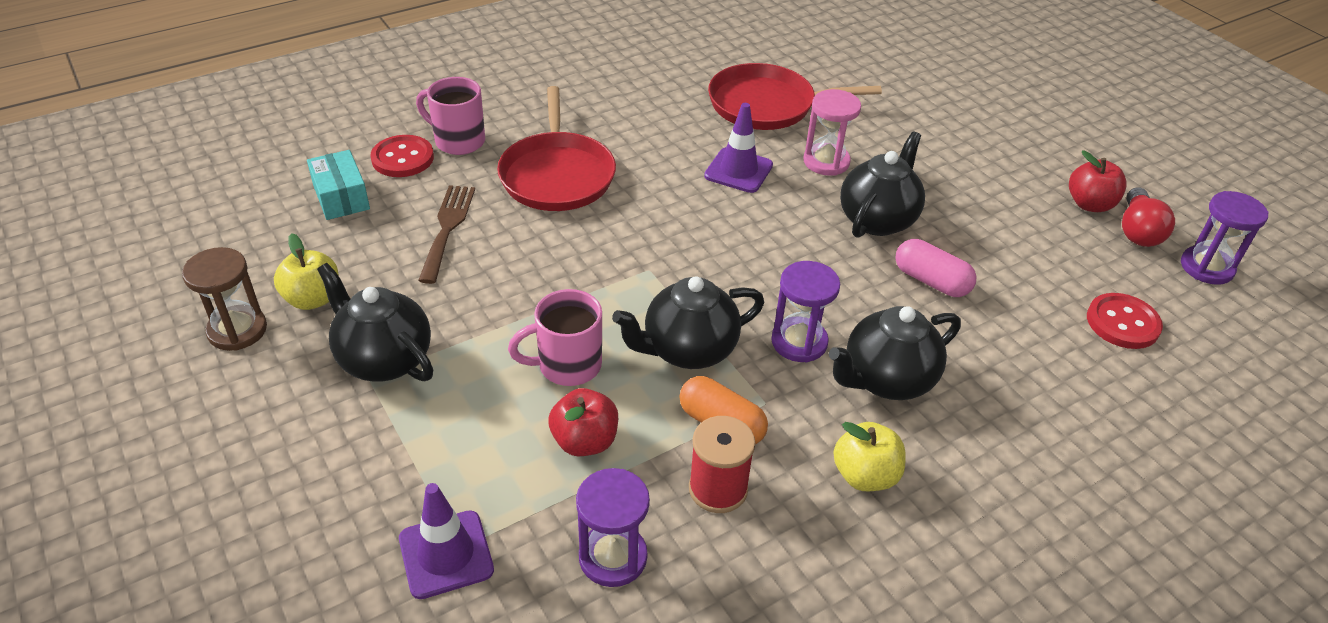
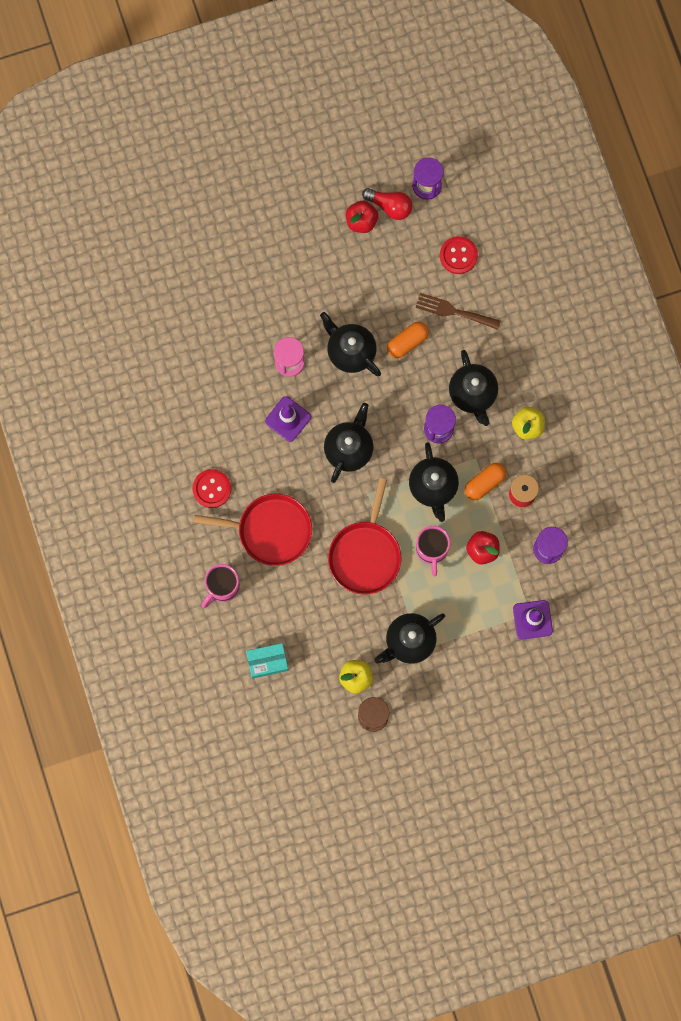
camera: 75 degrees left, 35 degrees up
(402, 158) = (234, 623): red button -> red button (212, 489)
(447, 228) = (309, 601): brown fork -> brown fork (453, 311)
(717, 238) = (349, 449): none -> black teapot
(767, 105) = (220, 380): red pan -> red pan (365, 554)
(931, 281) = (407, 342): pink capsule -> orange capsule

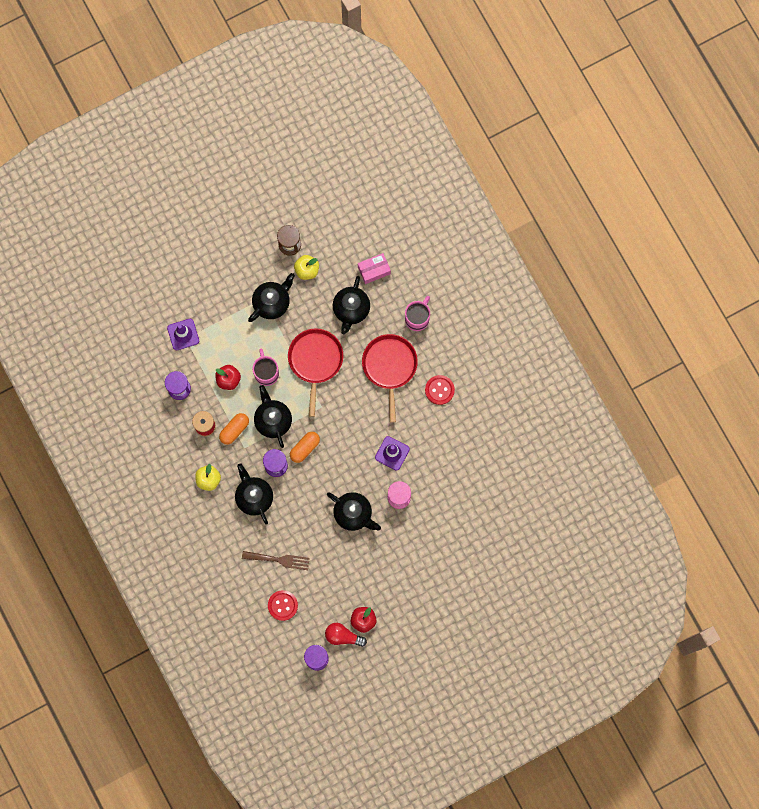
camera: 170 degrees right, 0 degrees up
(267, 662) = (374, 270): turquoise box -> pink box
(270, 530) = (389, 366): red pan -> red pan turned 90 degrees clockwise
(349, 449) = (341, 438): black teapot -> black teapot (351, 309)
(407, 342) = (311, 529): orange capsule -> orange capsule (304, 448)

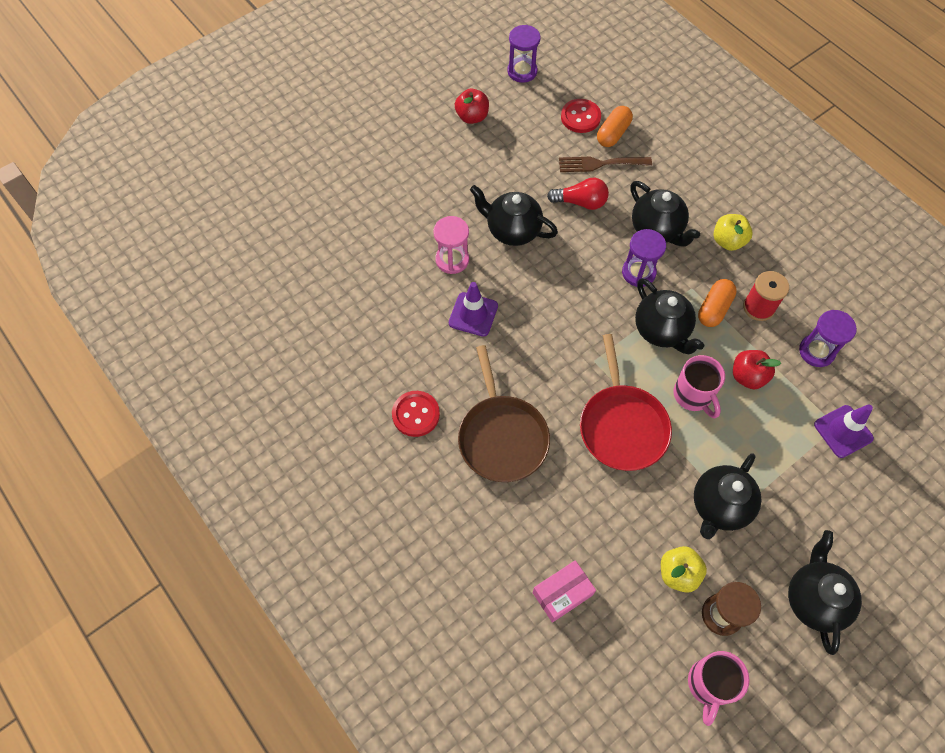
camera: 170 degrees right, 15 degrees down
(304, 448) = (603, 301): orange capsule -> orange capsule (613, 134)
(343, 636) = (494, 97): red light bulb -> red light bulb (580, 202)
(351, 309) = (585, 517): black teapot -> black teapot (814, 599)
(389, 366) = (502, 437): red pan -> brown pan
(417, 318) = (470, 522): pink mug -> pink mug (709, 685)

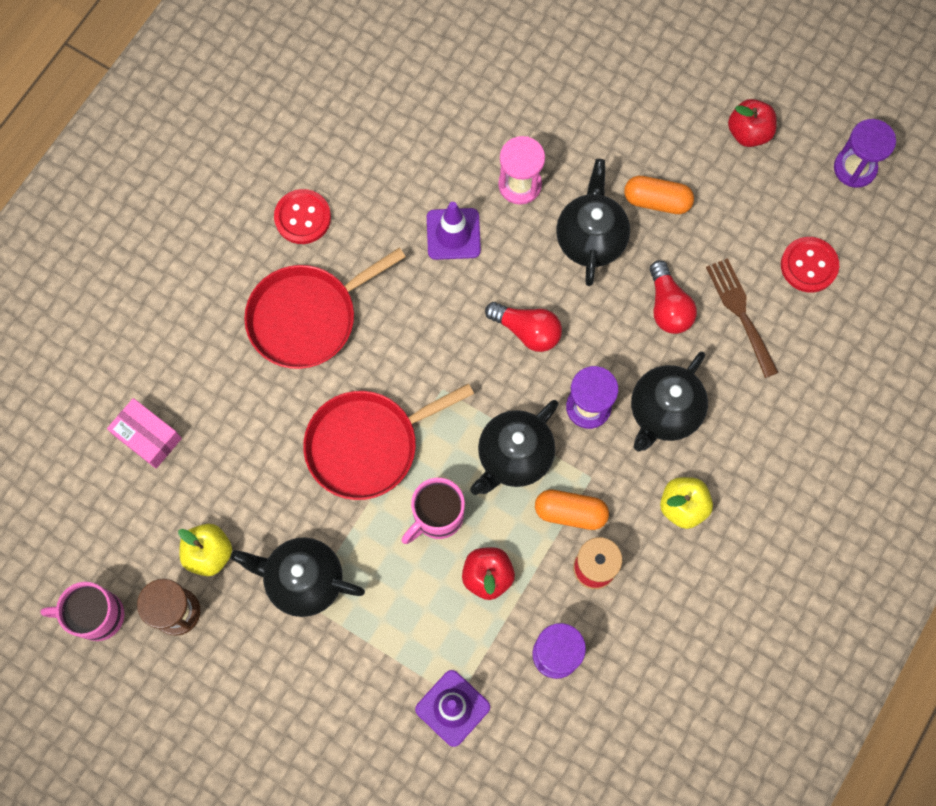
camera: 70 degrees right, 10 degrees up
(502, 437) = (307, 317): brown pan -> red pan
(567, 291) = (527, 331): none -> red light bulb
(613, 134) = (799, 315): orange capsule -> orange capsule (657, 201)
(814, 599) = (226, 711): black teapot -> none

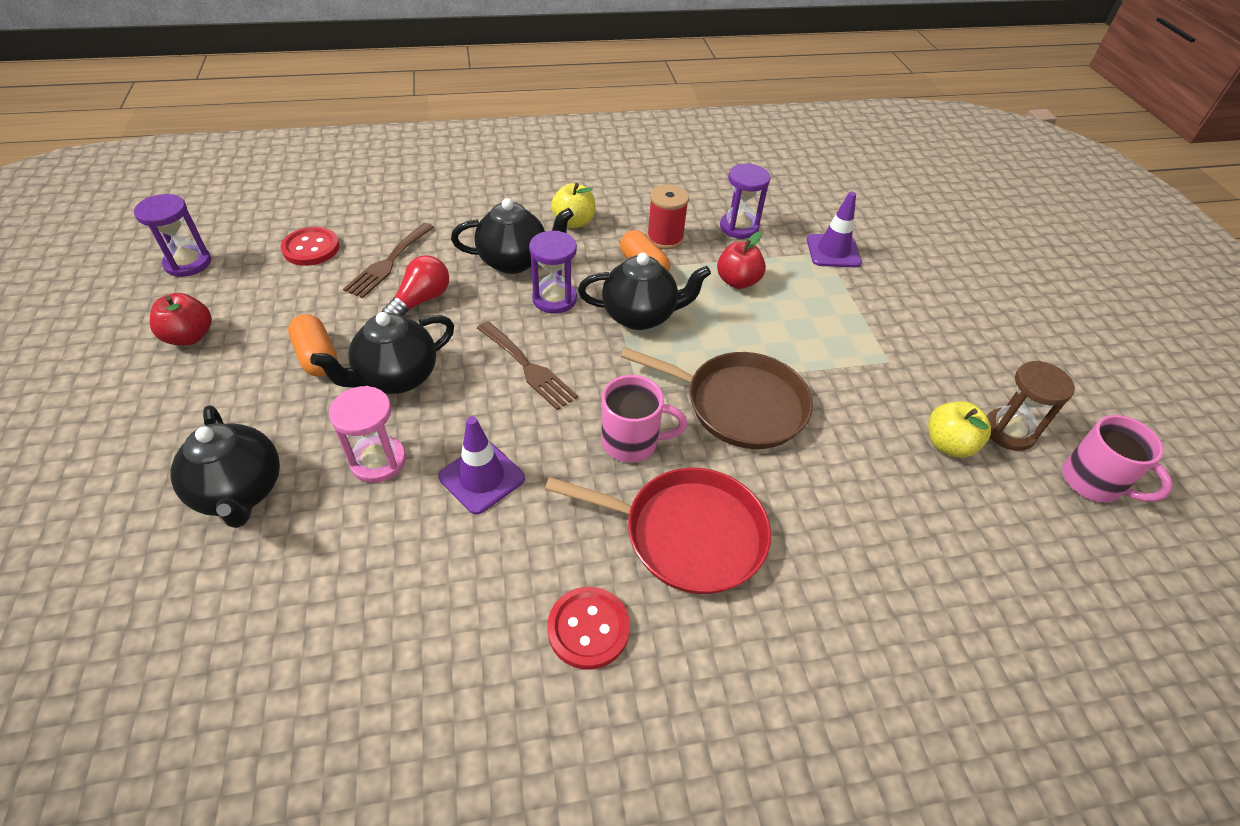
camera: 135 degrees left, 25 degrees down
(148, 437) = (944, 574): pink box -> none
(304, 580) = (878, 372): black teapot -> black teapot (240, 492)
(367, 445) = (739, 404): red pan -> brown pan
(437, 516) = (735, 330): pink mug -> pink mug (632, 442)
(527, 331) = (528, 368): red light bulb -> brown fork

